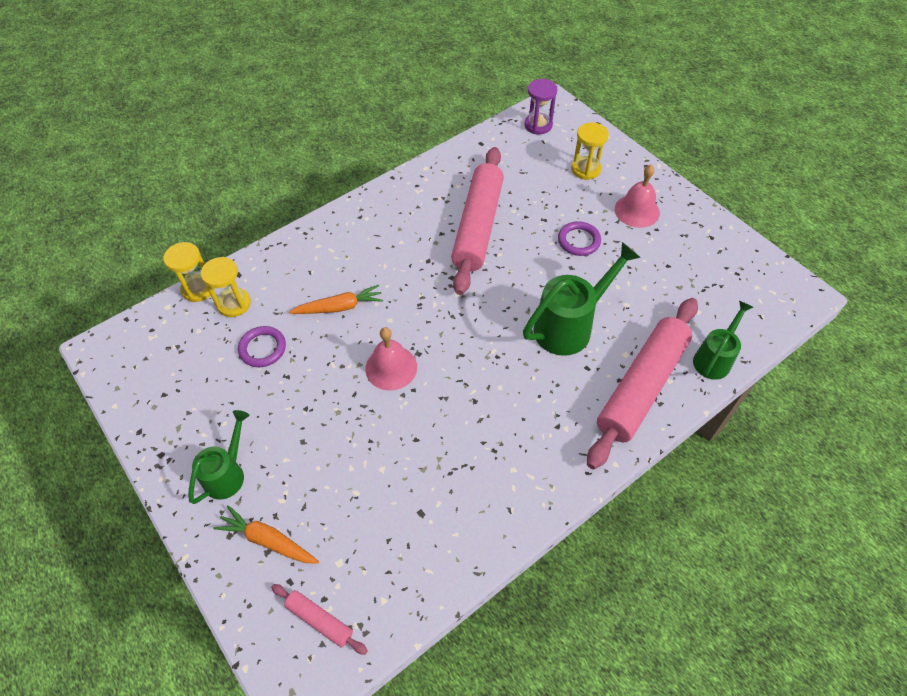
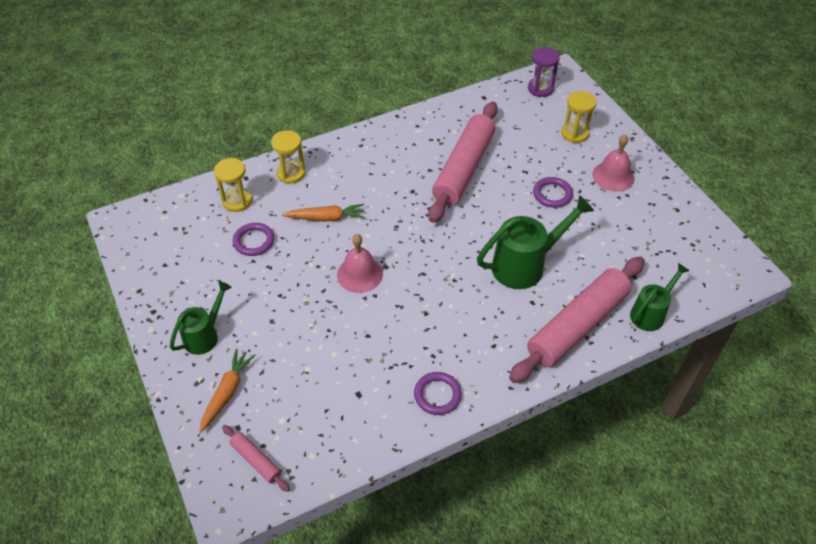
camera: 10 degrees right, 5 degrees down
(198, 289) = (210, 184): yellow hourglass -> yellow hourglass (291, 173)
(268, 540) = (227, 392): orange carrot -> orange carrot turned 75 degrees clockwise
(509, 497) = (437, 395): none -> purple ring

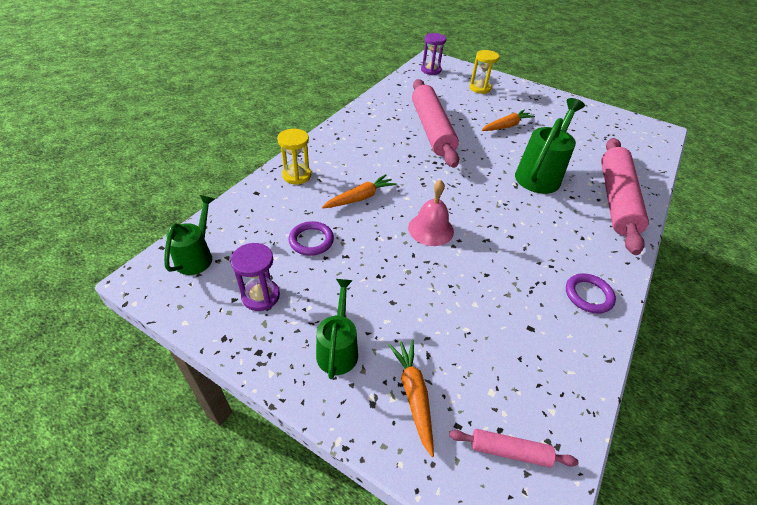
camera: 35 degrees left, 5 degrees down
(183, 271) = (261, 296): none -> purple hourglass
(237, 201) = (264, 214): yellow hourglass -> none
(552, 194) = (506, 126): purple ring -> orange carrot
(613, 176) = (529, 104): pink bell -> none
(650, 313) = (645, 174): green watering can -> green watering can (197, 256)

